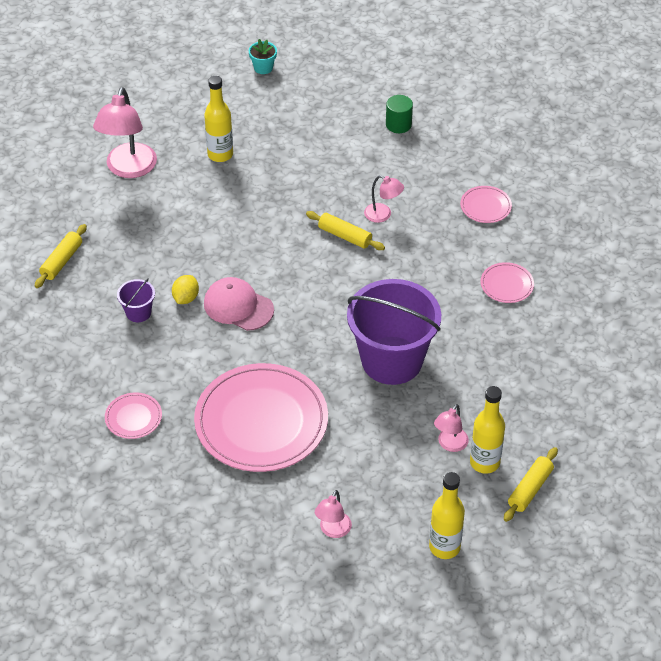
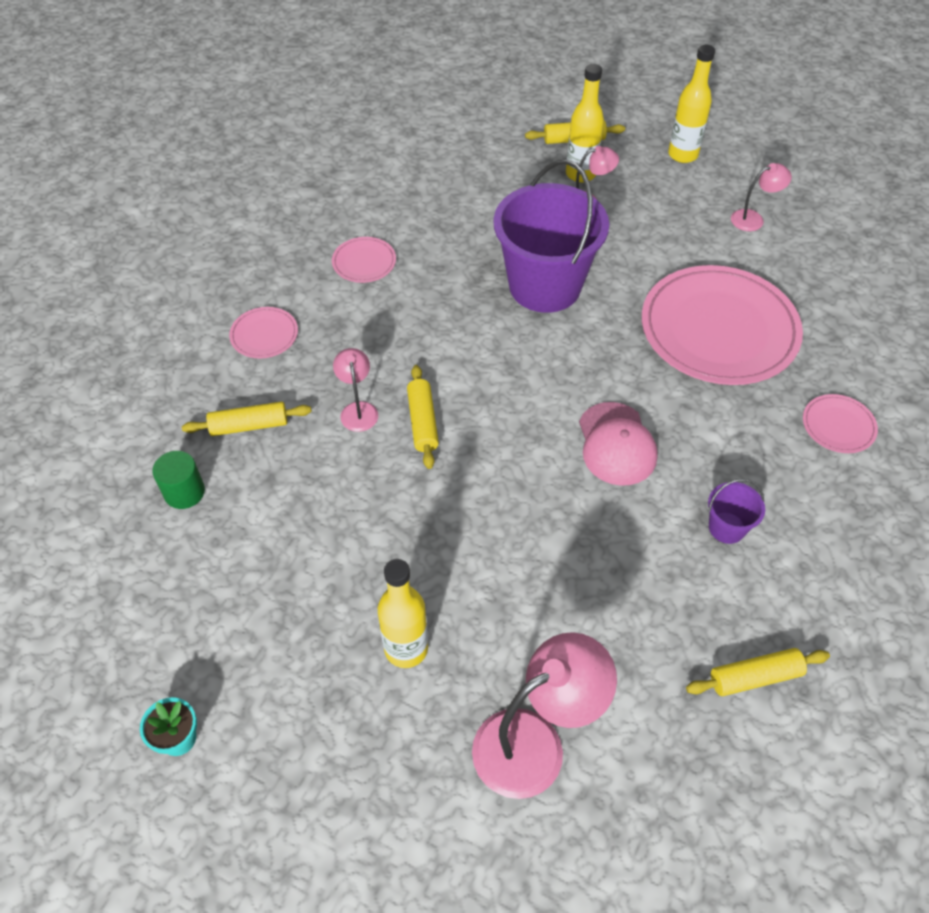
camera: 130 degrees left, 5 degrees up
(186, 298) = (658, 499): yellow lemon -> none
(418, 167) = (249, 425): none -> yellow rolling pin

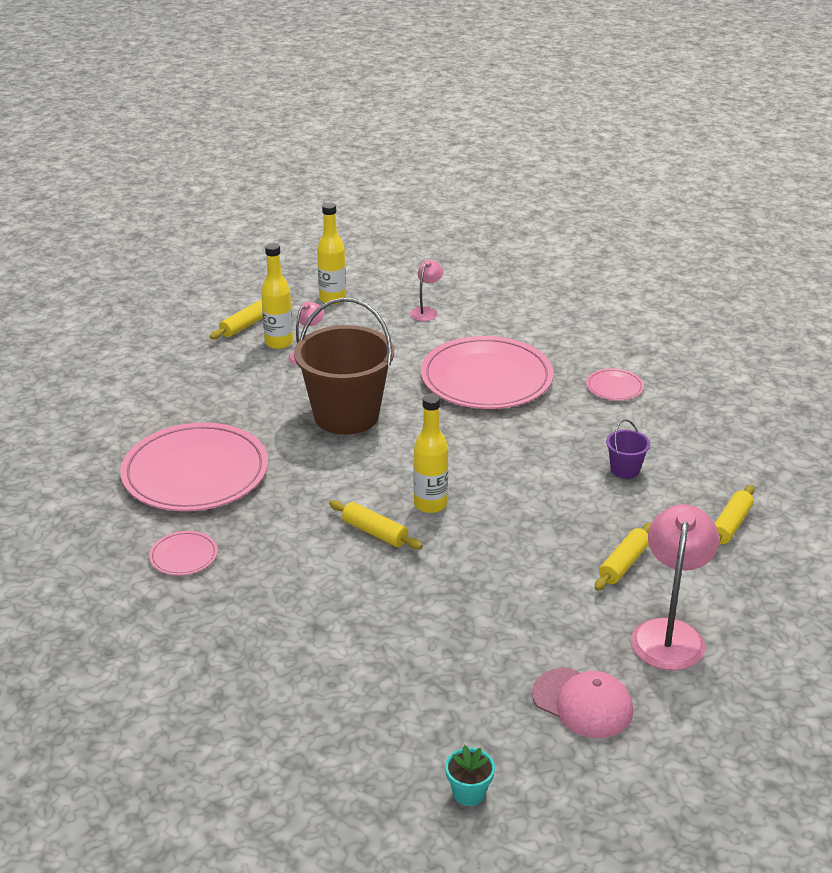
camera: 45 degrees left, 20 degrees down
(184, 492) = (265, 675): green cylinder -> none
(249, 425) = (255, 610): yellow rolling pin -> yellow rolling pin (623, 564)
(358, 410) = (321, 553): pink lamp -> none
(364, 262) = (195, 473): pink plate -> pink plate, size x2.33
(406, 649) = (538, 646): yellow bottle -> yellow bottle (430, 504)
(545, 286) = (346, 415): purple bucket -> brown bucket
(616, 444) = (510, 469): pink cap -> pink cap (582, 703)

